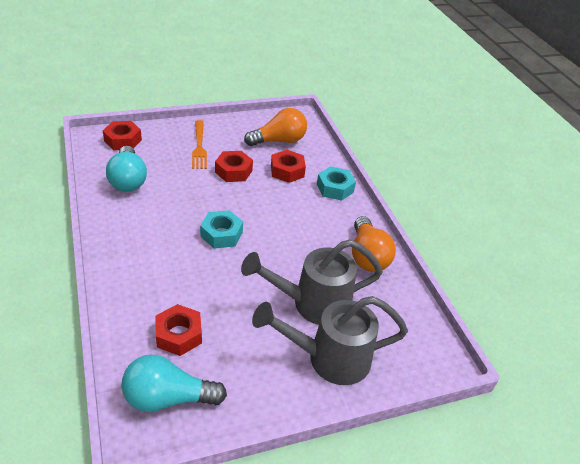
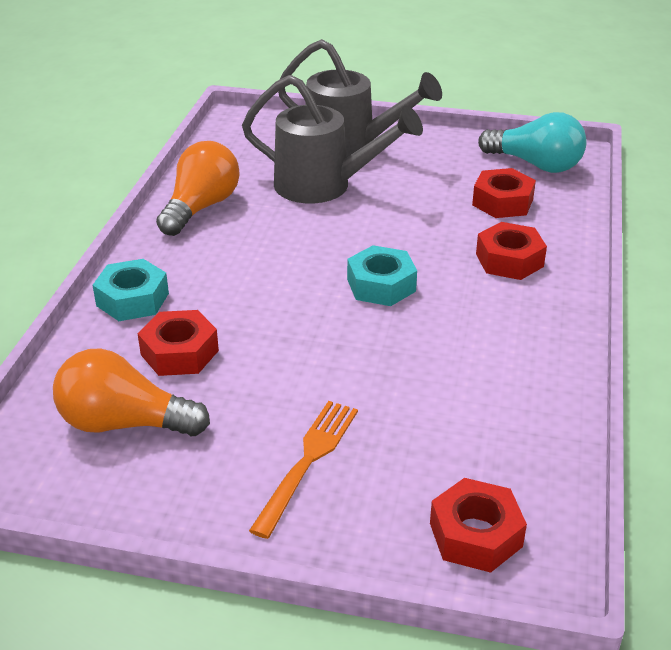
camera: 145 degrees left, 5 degrees down
(128, 180) = (497, 423): turquoise light bulb -> none
(233, 171) = (280, 382): red nut -> red nut (509, 260)

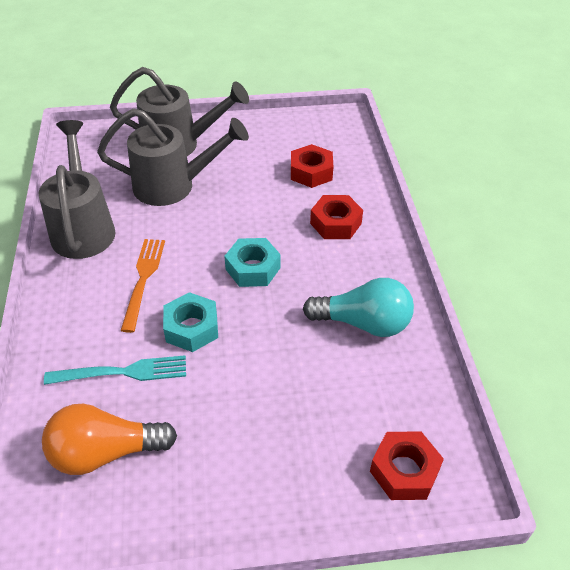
camera: 20 degrees left, 10 degrees up
(132, 299) = (63, 331): turquoise nut -> turquoise nut (192, 328)
(179, 352) = (122, 372): red nut -> turquoise fork
(201, 207) = (83, 228): orange light bulb -> grey watering can
(307, 461) = (262, 444): orange fork -> orange fork (143, 279)
(536, 164) = (321, 133): turquoise light bulb -> turquoise light bulb (364, 323)

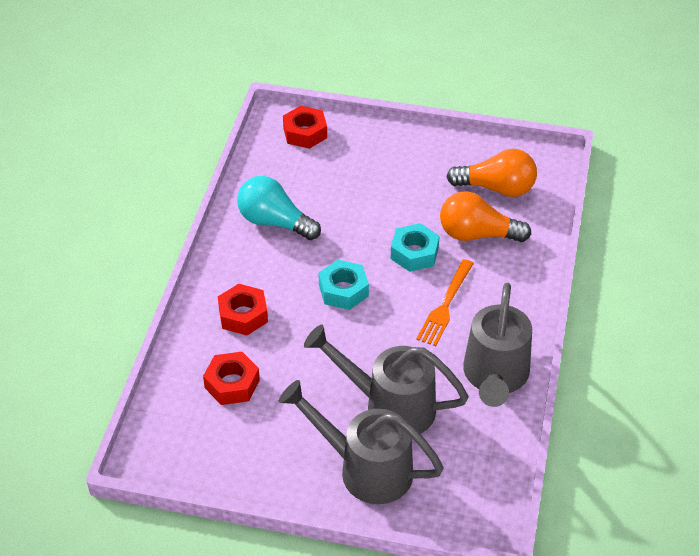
camera: 160 degrees left, 0 degrees up
(122, 372) = (477, 234): turquoise fork -> orange light bulb

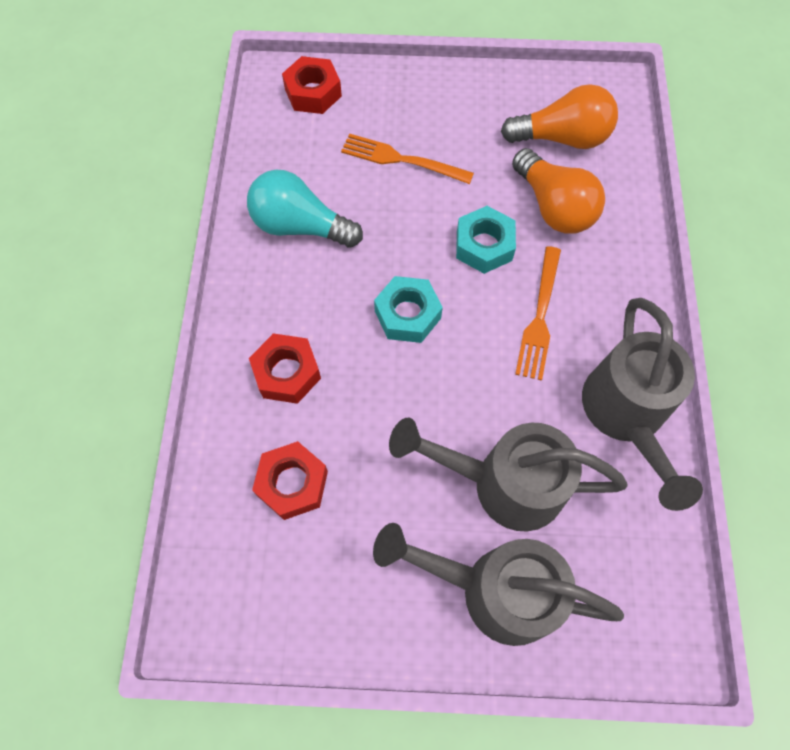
camera: 10 degrees left, 20 degrees up
(364, 187) = (401, 160): none -> orange fork
(477, 234) = (554, 207): orange light bulb -> orange light bulb turned 120 degrees counterclockwise

